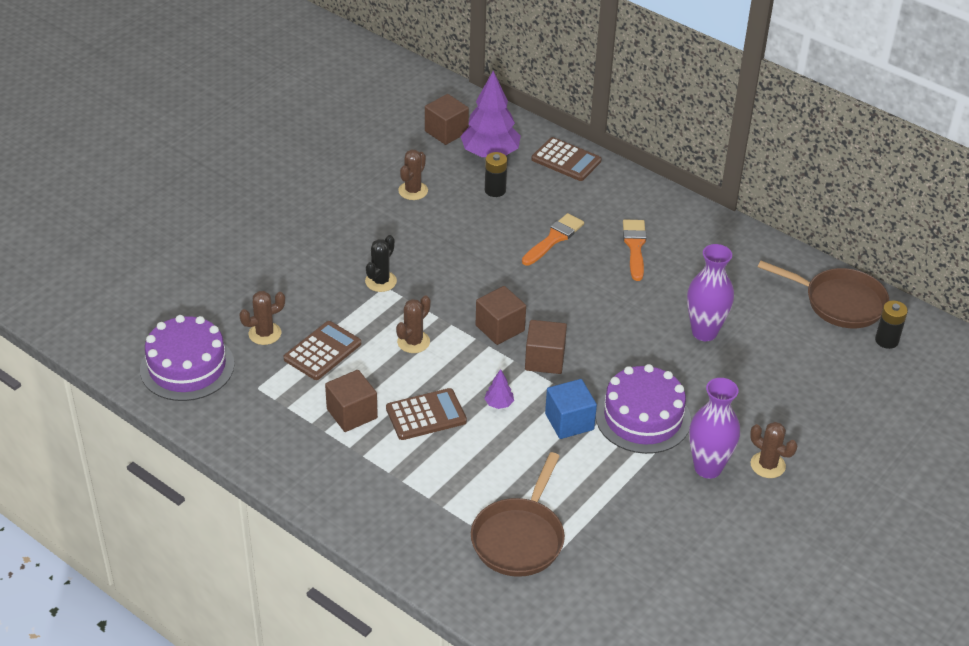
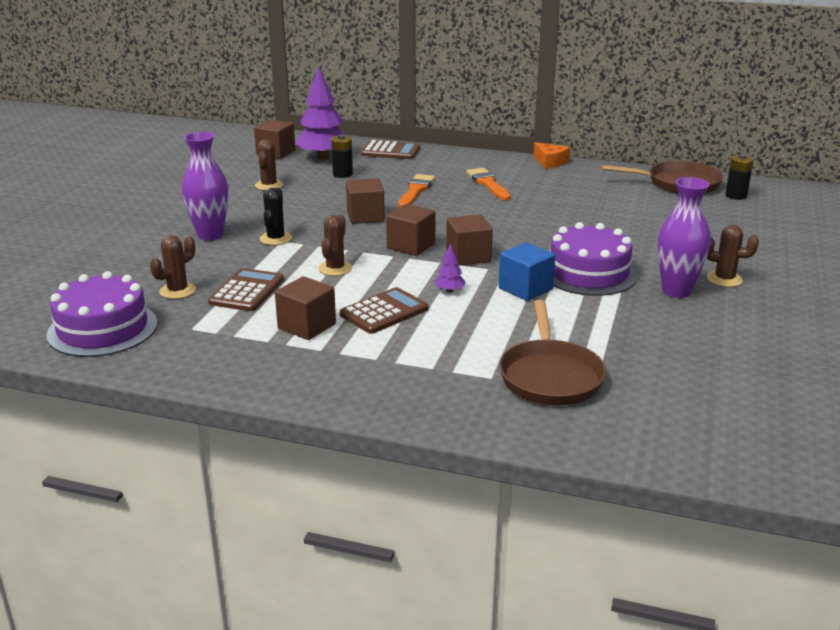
camera: 20 degrees left, 15 degrees down
(481, 269) = (365, 216): none -> brown cube
(704, 332) = (590, 217): purple vase -> purple vase (210, 235)
(726, 225) = (550, 162): none -> orange cheese

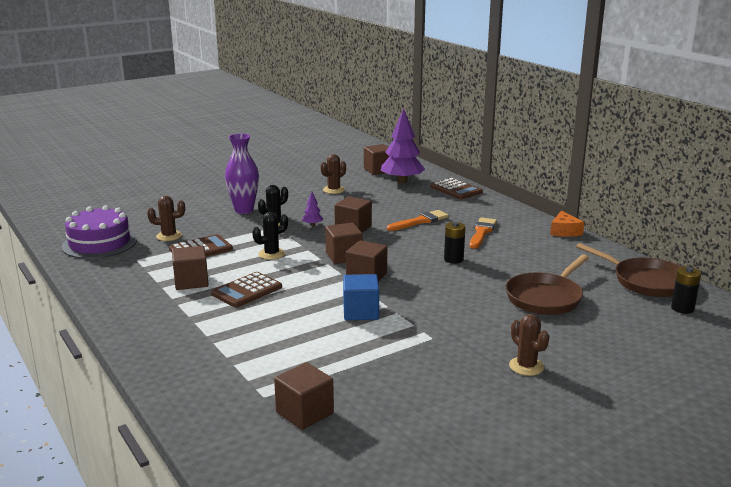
camera: 40 degrees right, 5 degrees down
(335, 268) = (271, 254): brown cactus -> black cactus
(342, 174) = (393, 196): black battery -> black battery (453, 259)
(384, 312) = (247, 291): brown calculator -> brown calculator turned 135 degrees clockwise
(449, 291) = (310, 294): purple tree -> purple tree (312, 225)
(550, 376) = (261, 373): brown pan -> brown pan (546, 297)
(588, 273) = (426, 319): purple cake -> none
(649, 389) = (304, 413): none -> brown cube
(676, 291) = (466, 359): purple vase -> none

